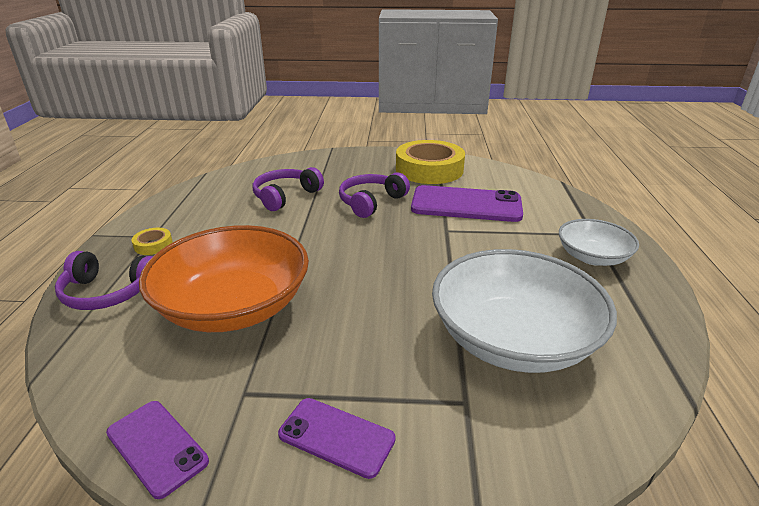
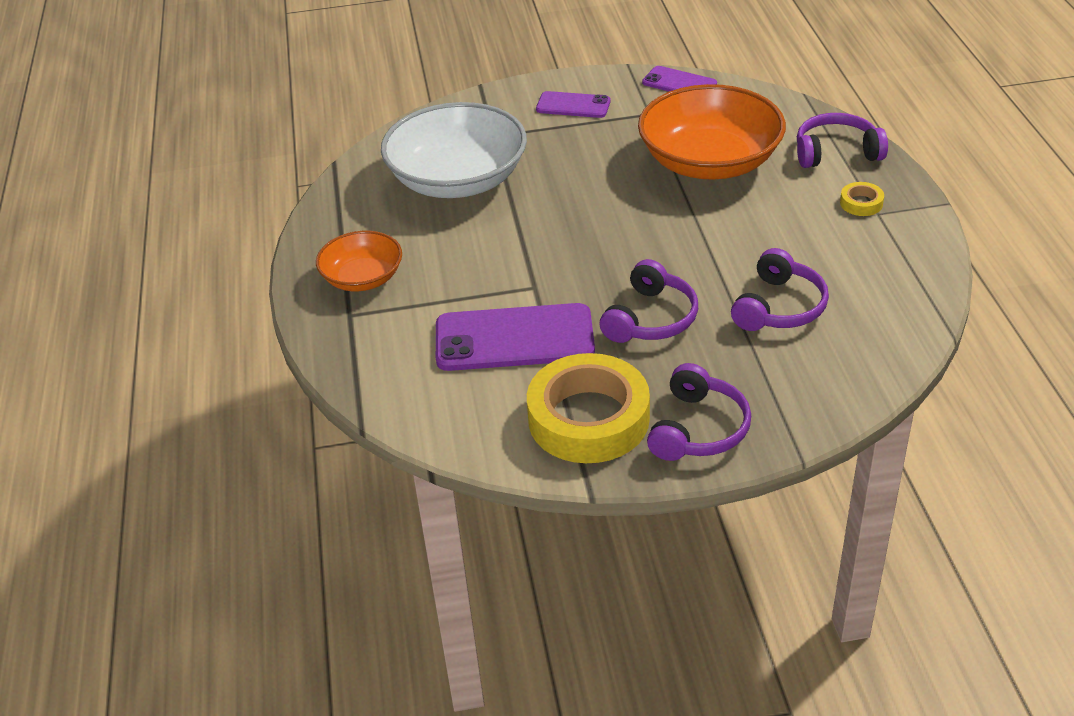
camera: 170 degrees right, 10 degrees up
(373, 160) = (698, 429): none -> purple headphones
(592, 257) = (362, 278): white bowl -> orange bowl

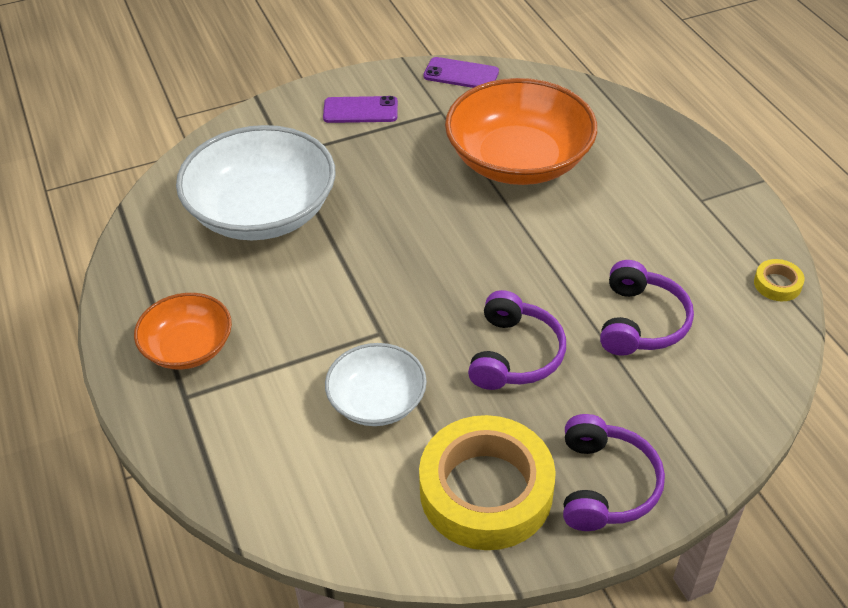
camera: 15 degrees left, 5 degrees up
(514, 338) = (377, 401): purple phone -> white bowl
(836, 152) = (639, 136): purple headphones -> none
(861, 203) = (681, 190): yellow tape -> yellow tape (777, 284)

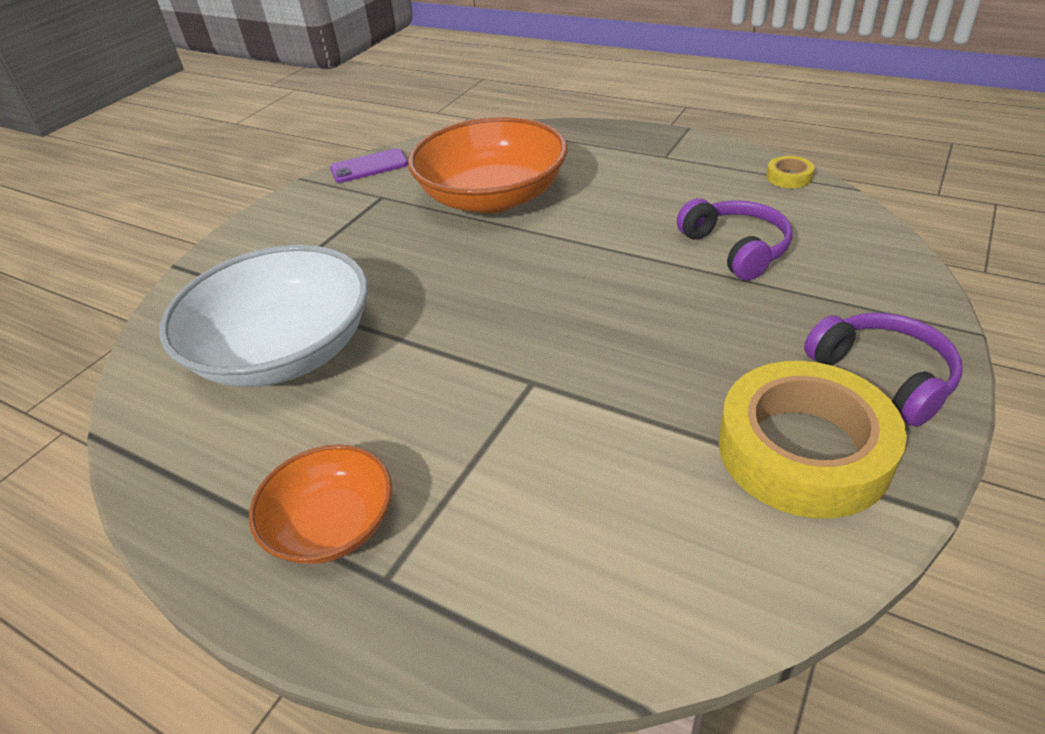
camera: 35 degrees left, 5 degrees down
(360, 110) = (301, 228): purple phone -> none
(377, 401) = (603, 441): white bowl -> none
(514, 354) = (674, 327): purple headphones -> none

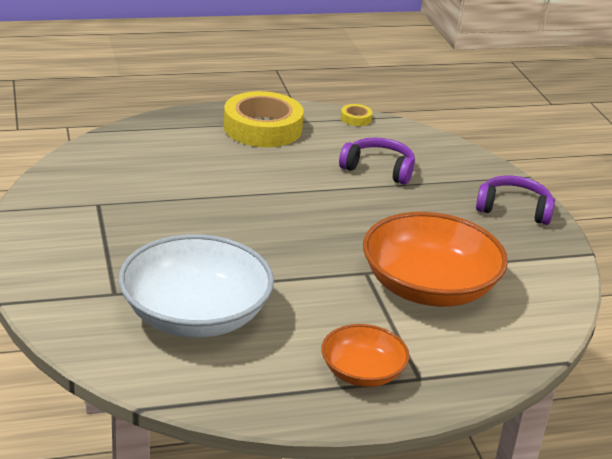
camera: 50 degrees left, 10 degrees down
(369, 166) = (48, 185): purple phone -> none
(492, 197) = (186, 181): orange bowl -> orange bowl (429, 287)
(803, 450) = (518, 251): yellow tape -> yellow tape (262, 128)

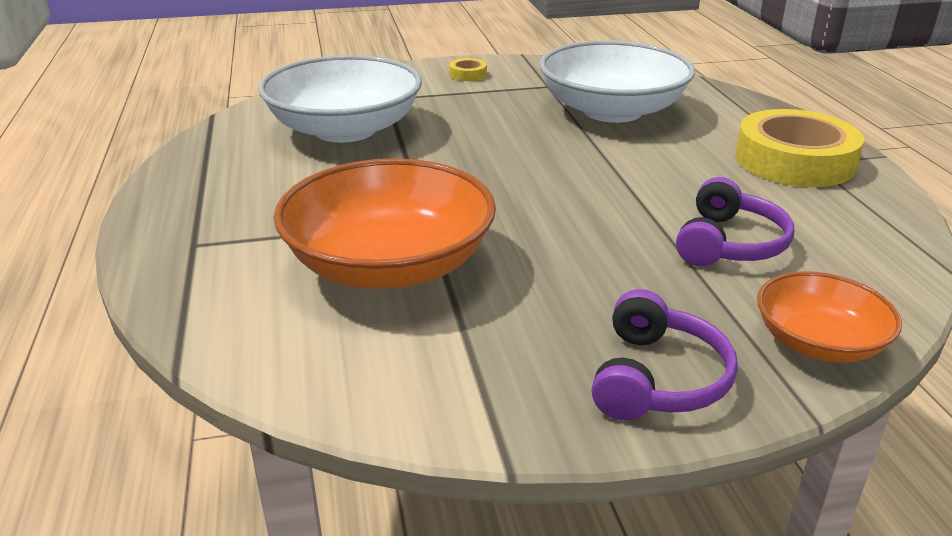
camera: 95 degrees right, 0 degrees up
(165, 180) = (612, 111): none -> white bowl
(356, 118) = (900, 231): yellow tape -> yellow tape (468, 74)
(362, 372) = (219, 209): orange bowl -> orange bowl (818, 342)

